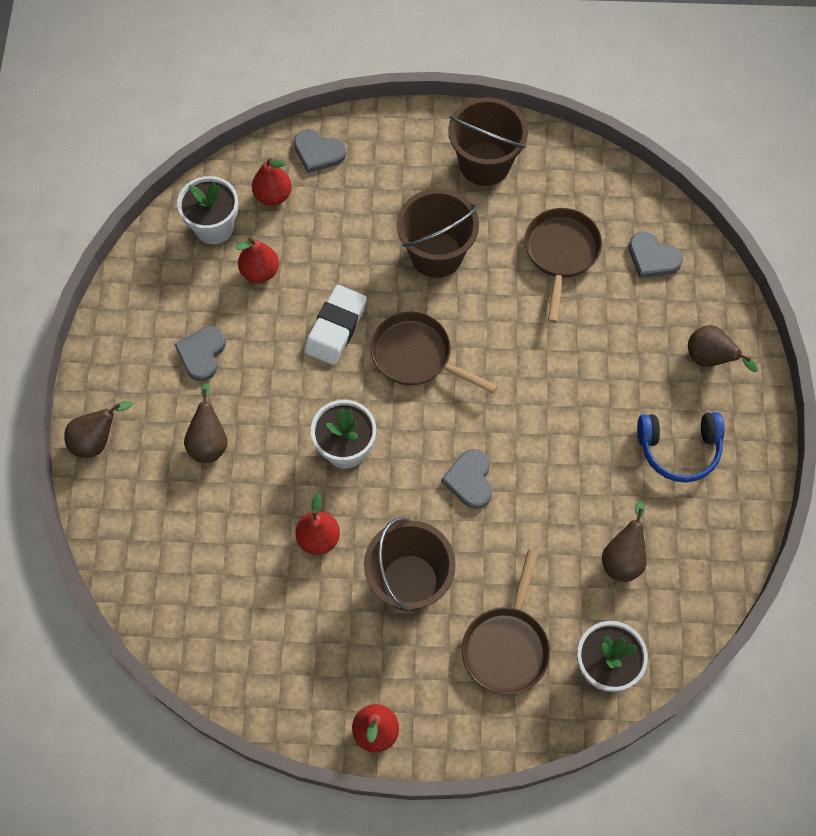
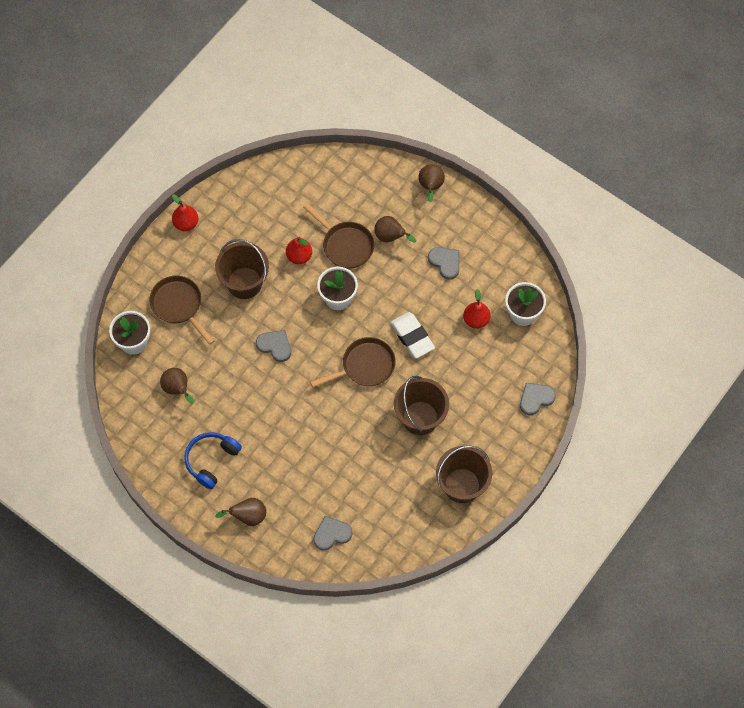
camera: 125 degrees right, 0 degrees up
(273, 195) = (522, 356): red pear -> none
(561, 254) = (371, 485): brown pan -> brown pan (345, 245)

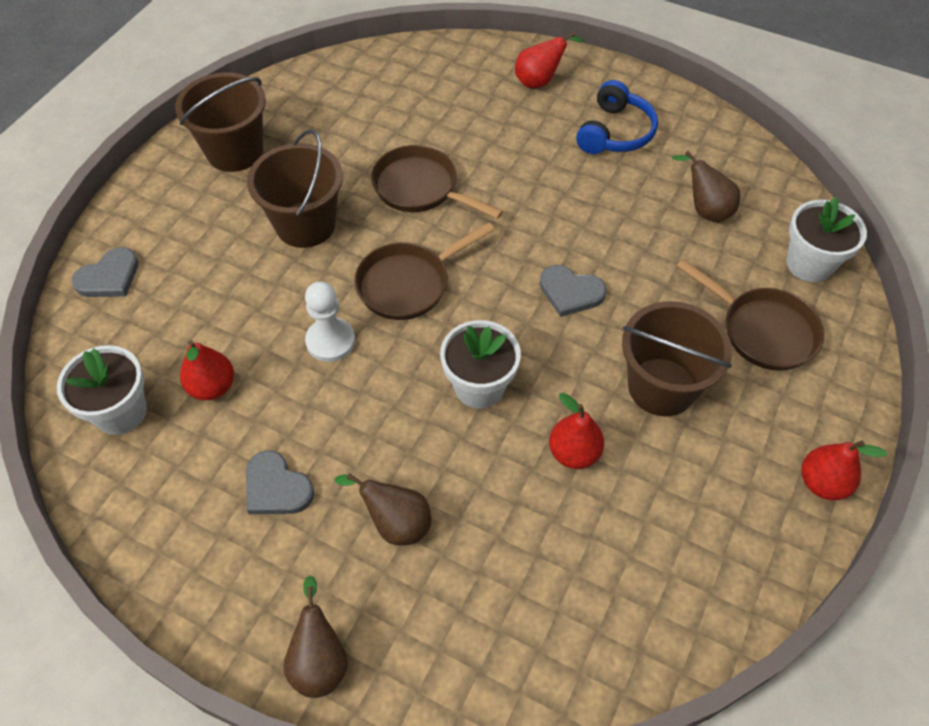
camera: 170 degrees right, 10 degrees down
(248, 517) = (539, 81): brown pear -> red pear
(331, 534) = (418, 78): grey heart -> none
(345, 245) = (487, 491): brown pan -> brown pan (421, 188)
(412, 337) = (330, 341): white eraser -> white pawn

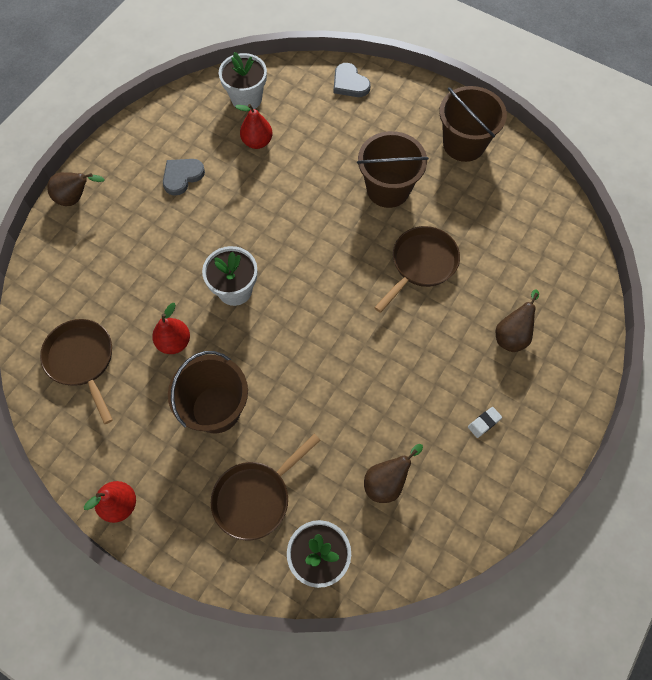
camera: 95 degrees right, 10 degrees up
(330, 341) = (283, 204): white pawn -> none
(396, 523) = (146, 237): brown pear -> brown pear (512, 335)
(409, 283) = (327, 252): brown pan -> brown pan (82, 361)
(539, 81) = (551, 367): red pear -> none
(570, 292) = (308, 359): grey heart -> none
(615, 132) = (484, 423): blue headphones -> white eraser

